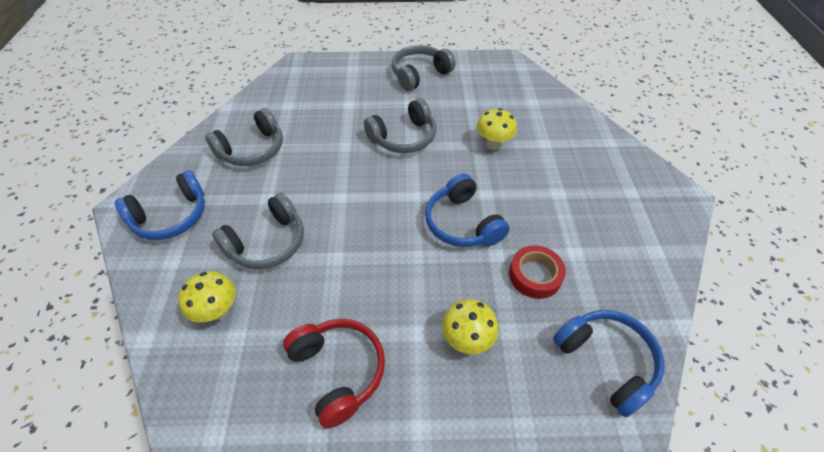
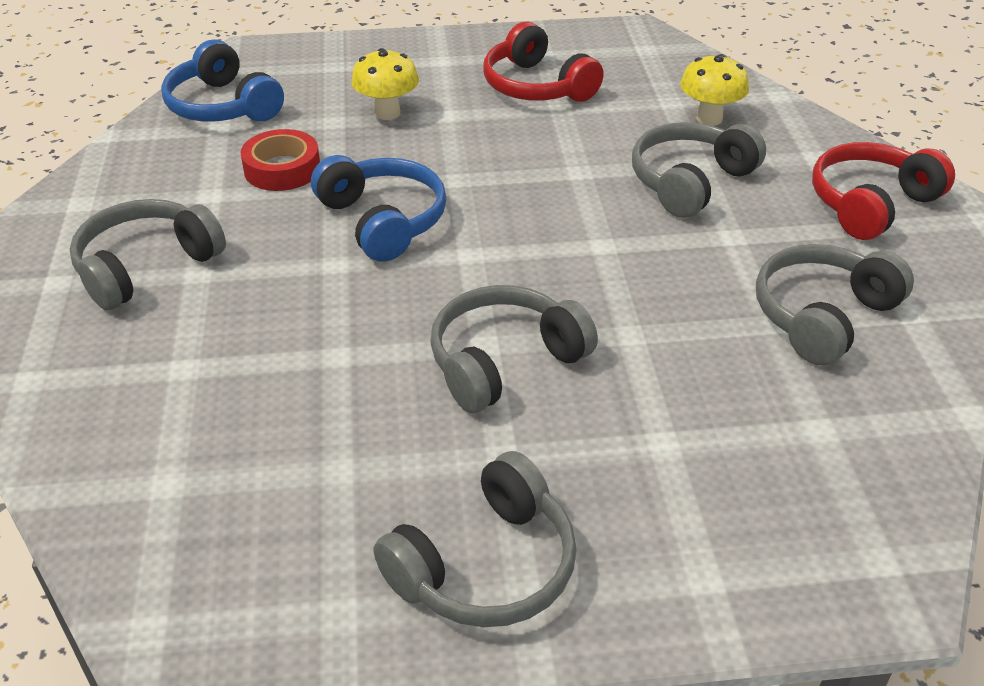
camera: 175 degrees right, 10 degrees down
(171, 216) = (871, 204): blue headphones -> red headphones
(493, 144) = (301, 358): yellow mushroom -> none
(588, 199) = (146, 266): none -> grey headphones

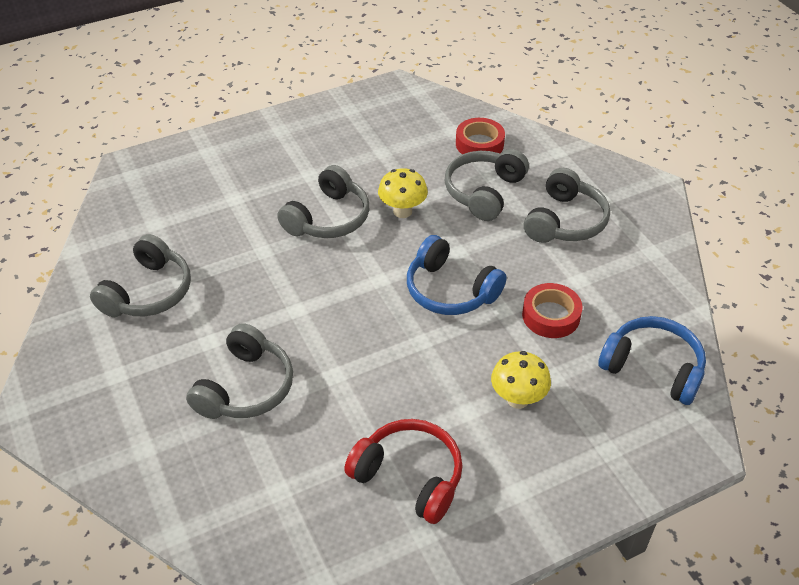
camera: 160 degrees right, 5 degrees up
(144, 436) = (479, 144): none -> red tape
(485, 566) = (300, 135): grey headphones -> grey headphones (484, 192)
(709, 118) = (239, 475): yellow mushroom -> yellow mushroom (402, 211)
(871, 204) = (103, 402): red headphones -> none

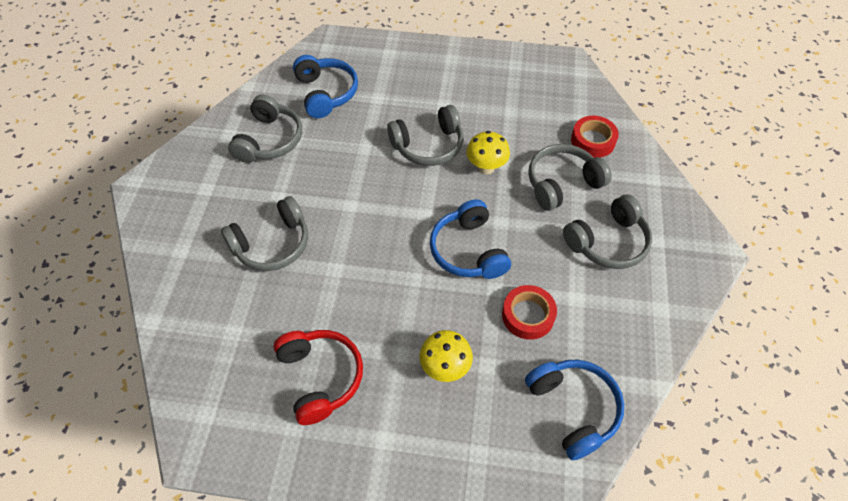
camera: 35 degrees right, 10 degrees up
(148, 292) = (269, 140): grey headphones -> grey headphones turned 45 degrees counterclockwise
(172, 219) = (326, 93): none -> blue headphones

